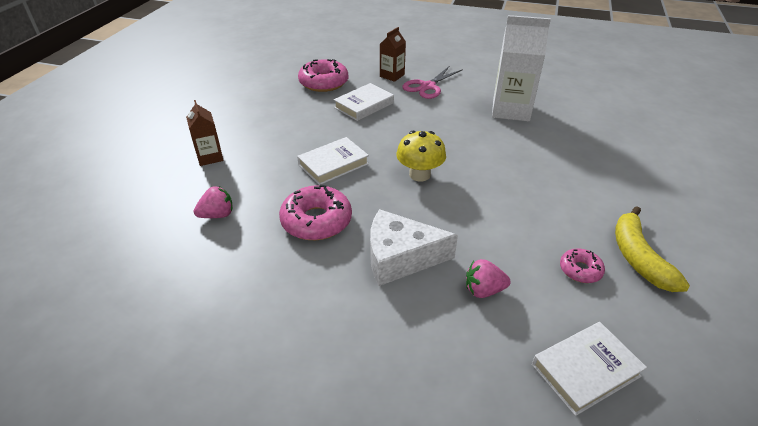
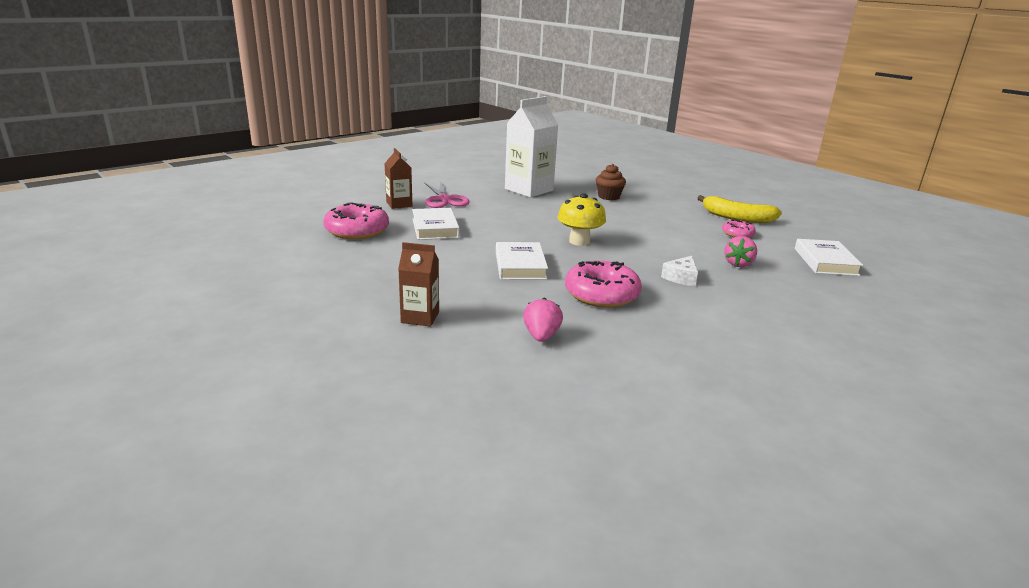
camera: 60 degrees left, 15 degrees down
(400, 257) = (681, 278): white cheese -> white cheese, size x0.52
(563, 154) = (608, 197): none -> brown cupcake

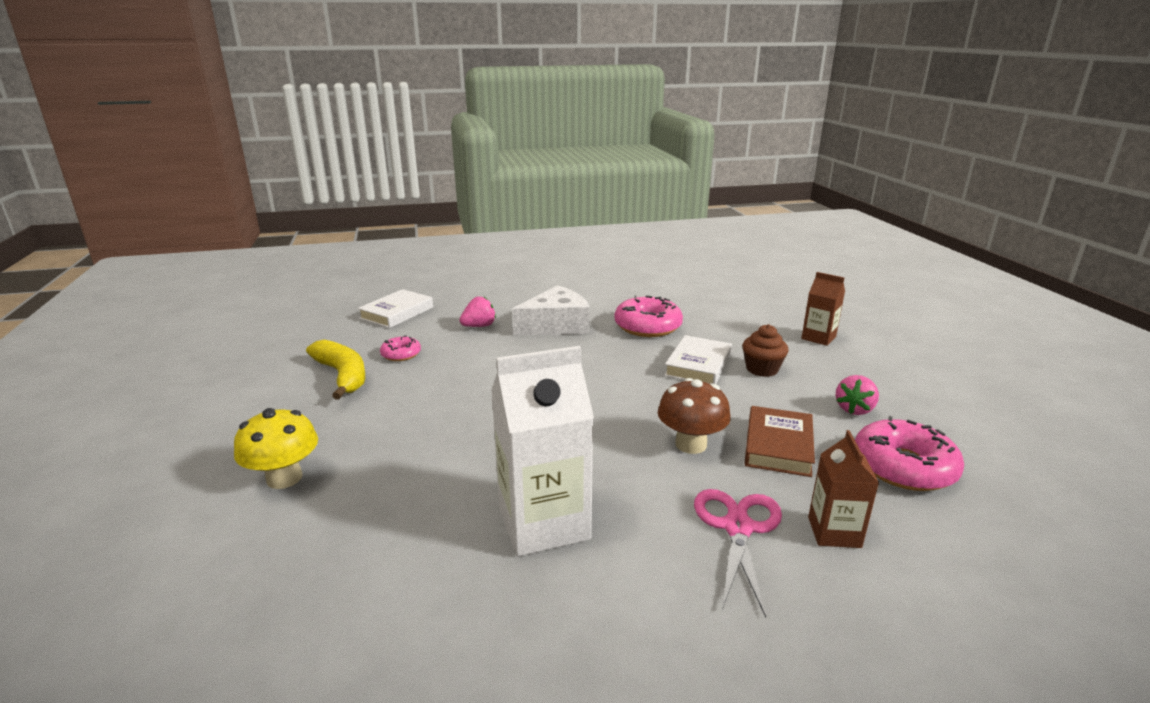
camera: 150 degrees left, 0 degrees up
(435, 228) = (778, 446): white book -> brown book
(487, 221) = (691, 444): none -> brown mushroom
(541, 336) = (726, 310): pink strawberry -> pink strawberry (854, 409)
(579, 241) = (599, 382): yellow mushroom -> yellow mushroom (284, 478)
(608, 197) = (429, 461): brown cupcake -> brown cupcake (762, 369)
(681, 278) = (556, 325): white cheese -> white cheese, size x1.93

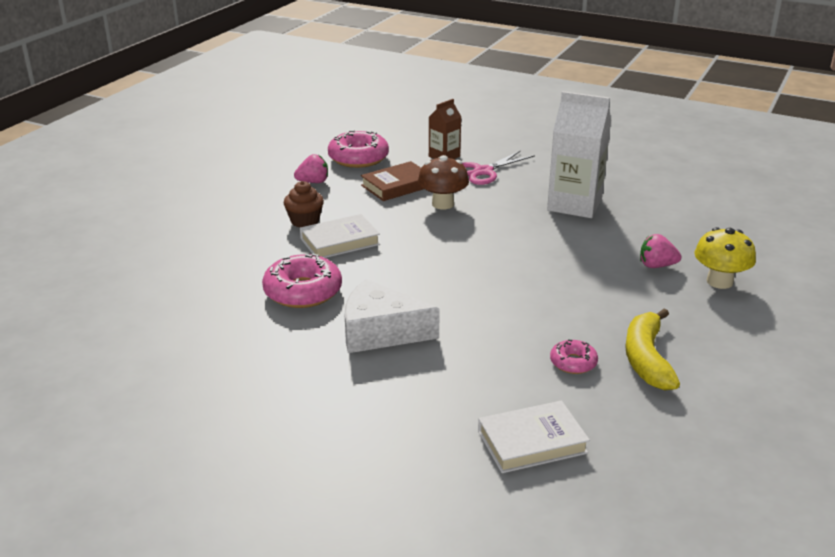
camera: 140 degrees left, 5 degrees up
(479, 326) = (457, 368): pink strawberry -> pink strawberry (656, 266)
(818, 338) = (206, 223): brown carton -> none

